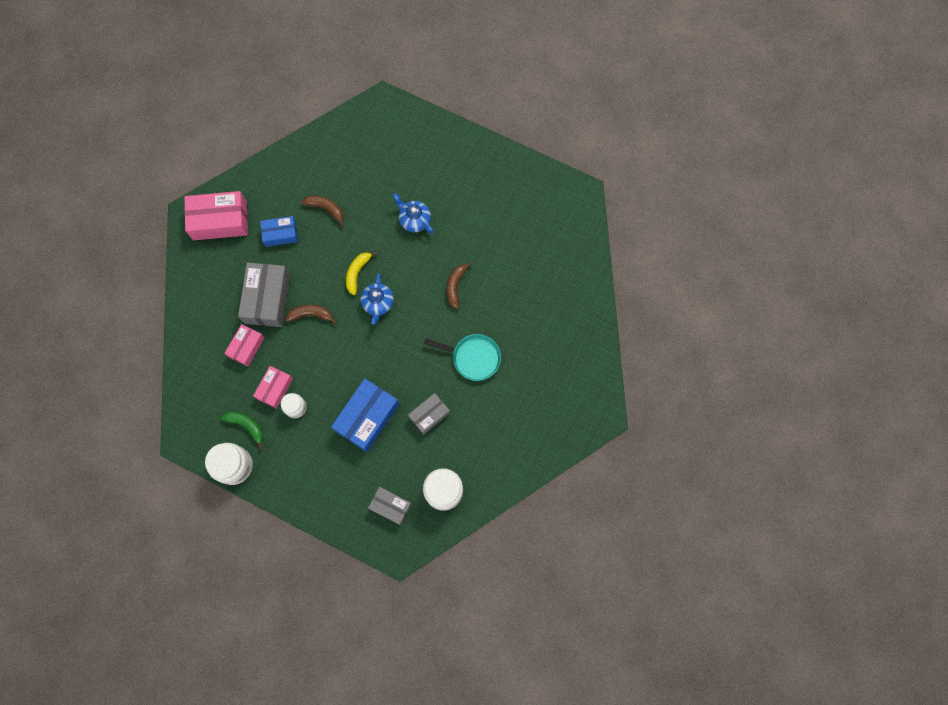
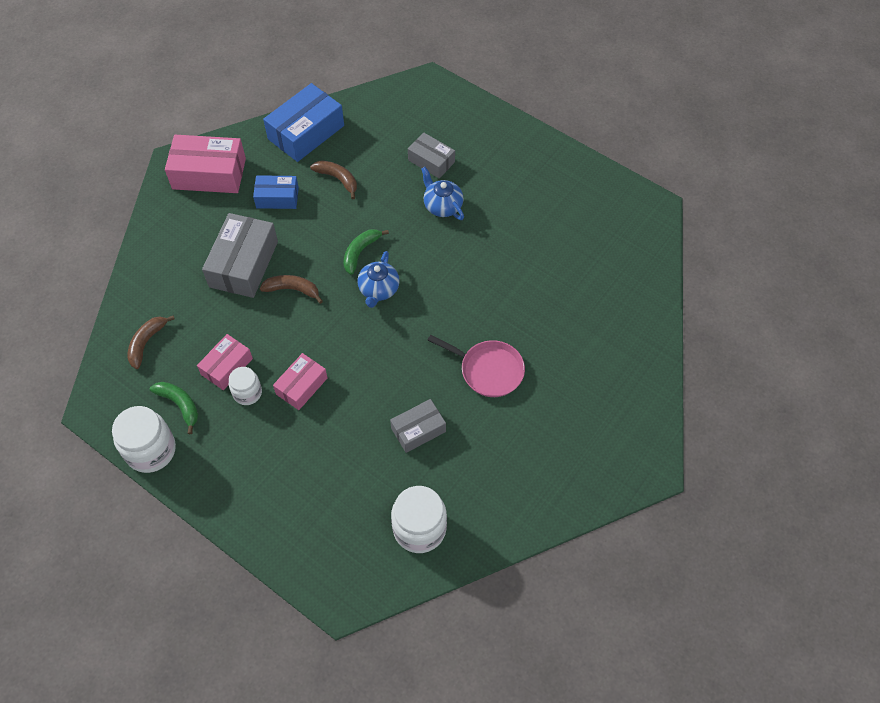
camera: 10 degrees right, 15 degrees down
(246, 347) = (204, 314): pink box -> pink box (301, 386)
(357, 273) = (360, 252): yellow banana -> green banana
(367, 417) = (336, 420): blue box -> blue box (306, 132)
(390, 506) = (344, 536): grey box -> grey box (431, 161)
(455, 286) = (480, 284): brown banana -> brown banana (146, 343)
(473, 358) = (488, 370): turquoise pan -> pink pan

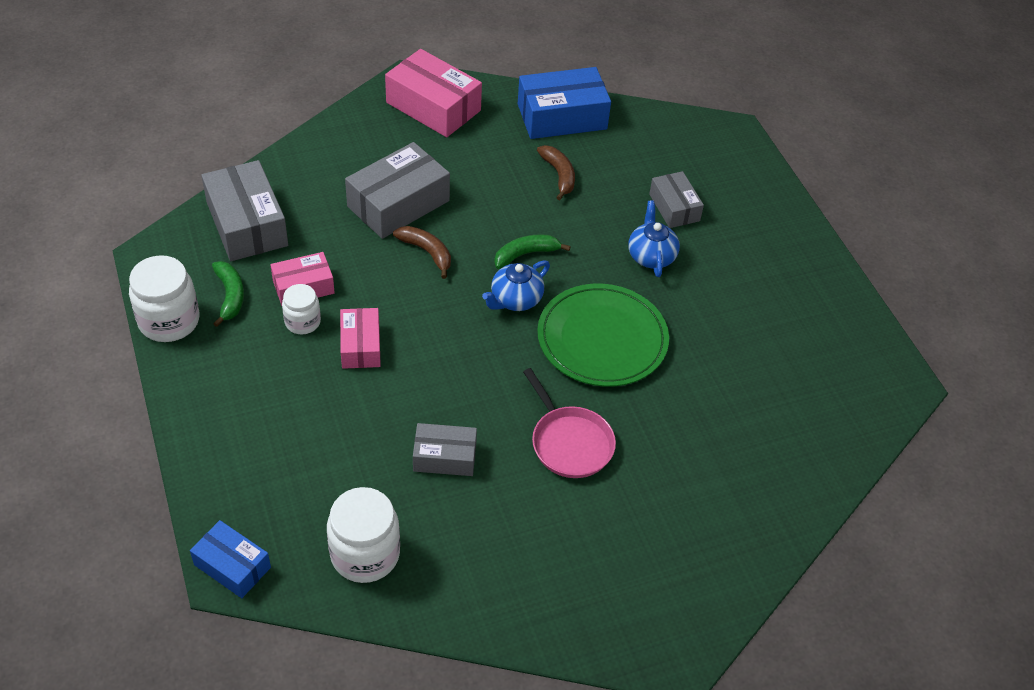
camera: 30 degrees right, 10 degrees down
(146, 343) = (247, 224): brown banana -> grey box
(277, 197) = (482, 161): blue box -> blue box (232, 566)
(301, 386) = (360, 346): pink box -> pink box turned 75 degrees counterclockwise
(455, 284) = (602, 338): none -> green plate

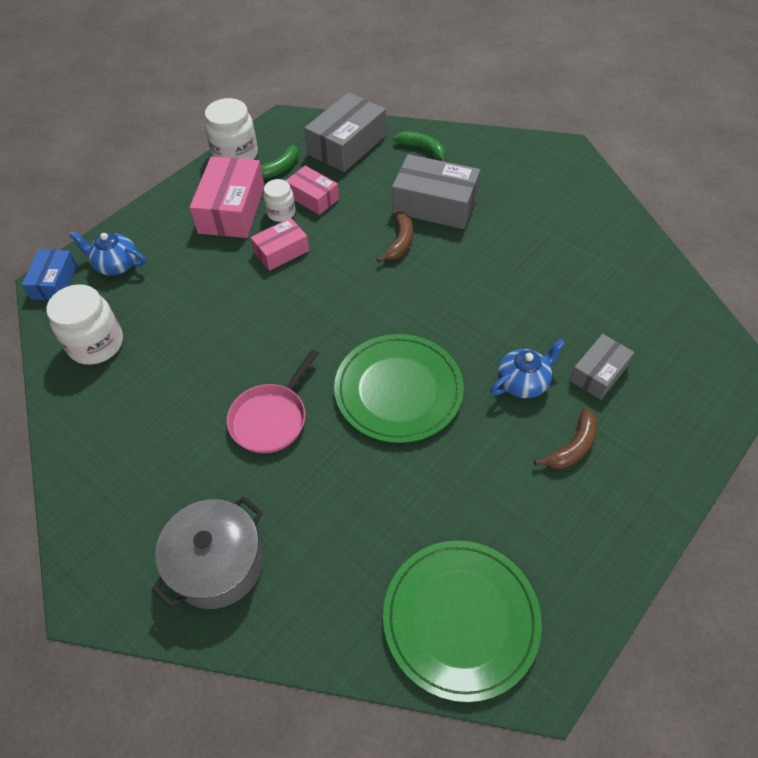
camera: 65 degrees right, 5 degrees up
(433, 106) = (554, 174): pink box -> pink box (232, 210)
(444, 457) = (208, 346): grey box -> none
(515, 299) = (395, 315): blue teapot -> blue teapot (116, 265)
(525, 254) = (449, 299): green banana -> green banana (423, 150)
(559, 175) = (557, 278): brown banana -> brown banana (572, 447)
(562, 116) = (627, 249): blue box -> none
(698, 543) = (217, 564): none -> grey pot
(835, 404) = (461, 619): none -> green plate

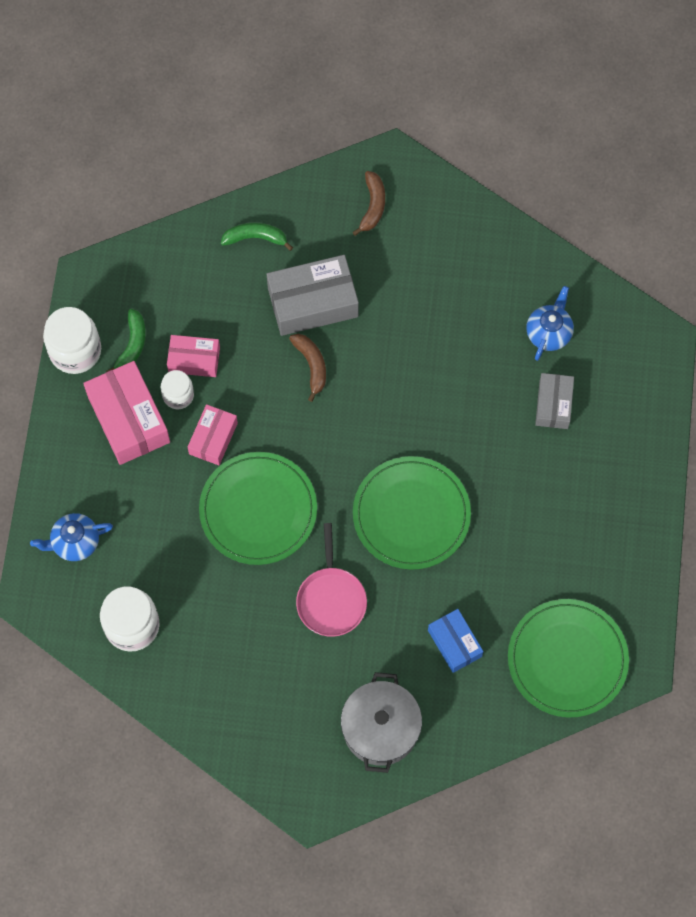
camera: 35 degrees left, 15 degrees up
(54, 282) = (36, 593): blue box -> blue box (454, 643)
(271, 316) = (258, 510): none -> green plate
(347, 145) = (176, 274): grey box -> none
(523, 382) = (501, 448): blue teapot -> blue teapot (549, 332)
(572, 447) = (569, 483): brown banana -> brown banana (373, 206)

